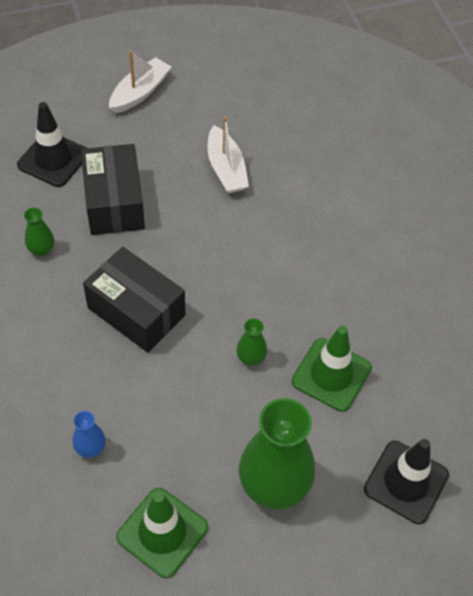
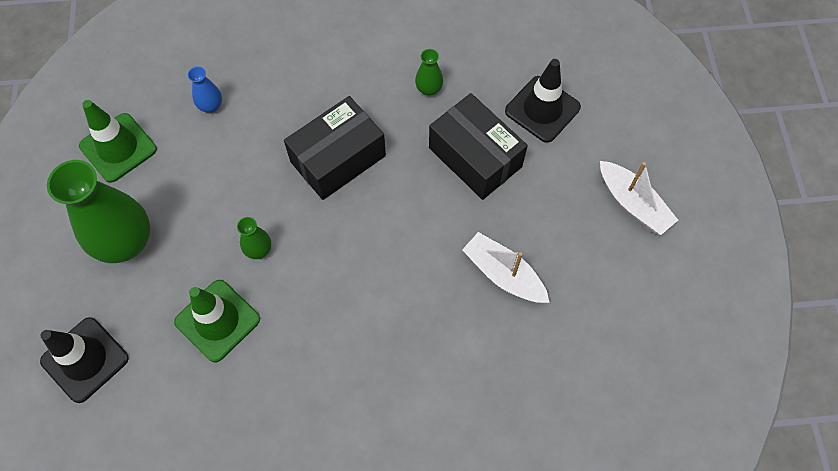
camera: 105 degrees right, 10 degrees up
(114, 202) = (475, 157): black box -> black box turned 45 degrees clockwise
(226, 169) = (503, 274): white boat -> white boat turned 45 degrees clockwise

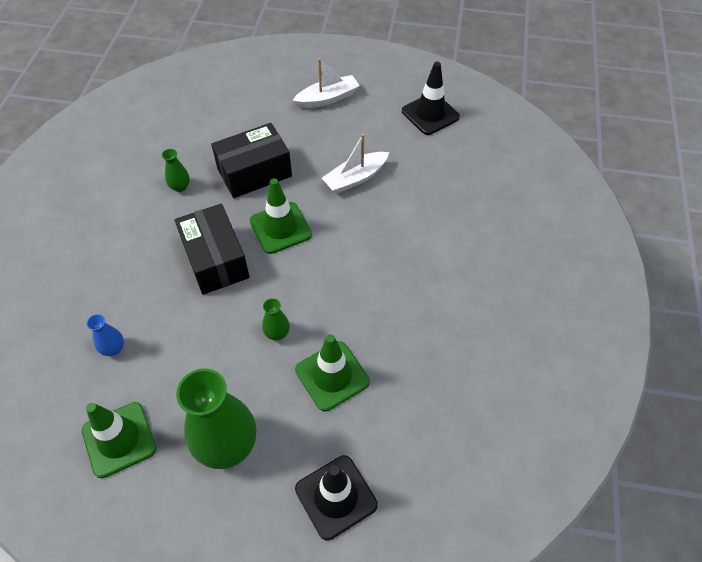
camera: 75 degrees left, 10 degrees down
(400, 211) = (280, 228): none -> green traffic cone
(542, 109) = (232, 125): black traffic cone -> black traffic cone (430, 114)

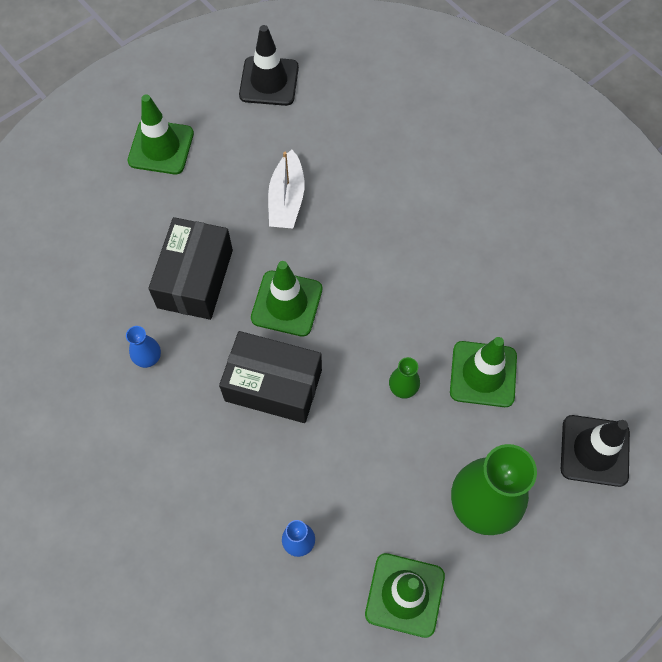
camera: 50 degrees left, 10 degrees up
(180, 187) = (148, 358): green vase -> blue vase
(327, 98) = (161, 147): white boat -> green traffic cone

